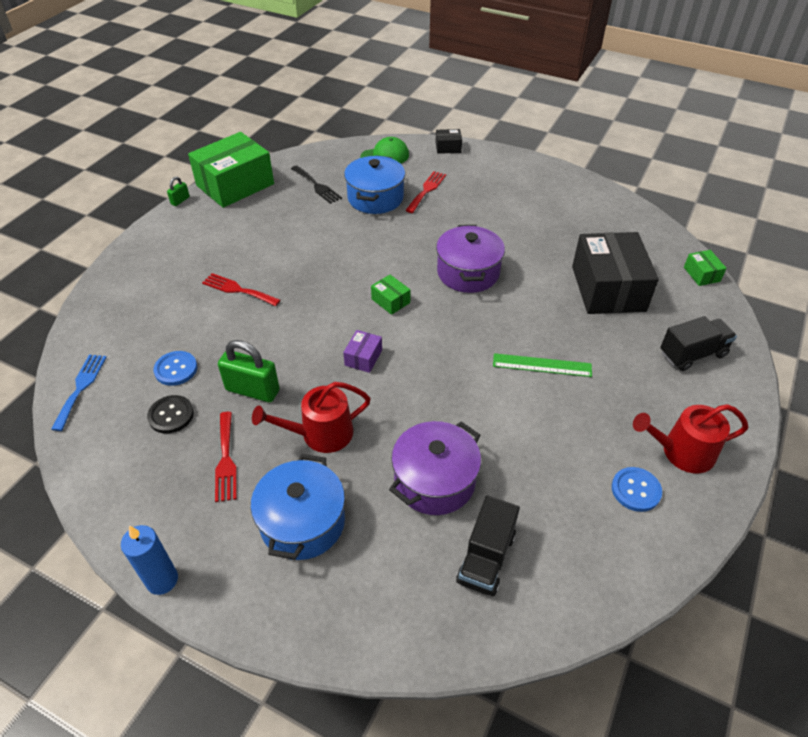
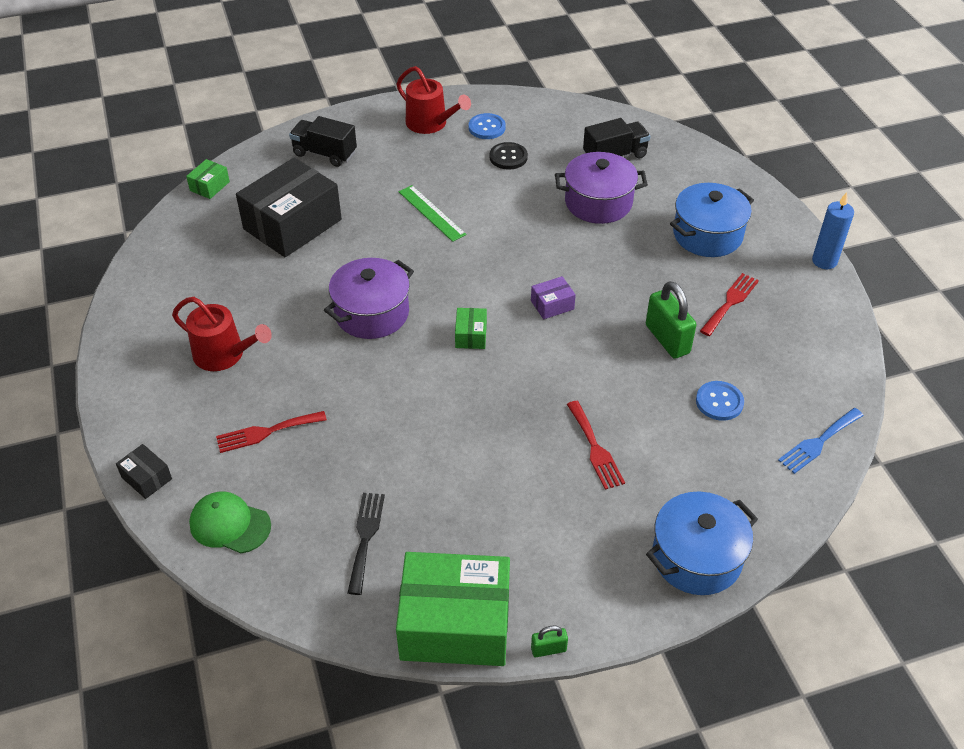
camera: 135 degrees left, 0 degrees up
(171, 415) = (750, 363): black button -> black button (508, 157)
(321, 434) = (644, 274): red watering can -> red watering can (224, 354)
(375, 198) = (329, 464): blue pot -> blue pot (696, 557)

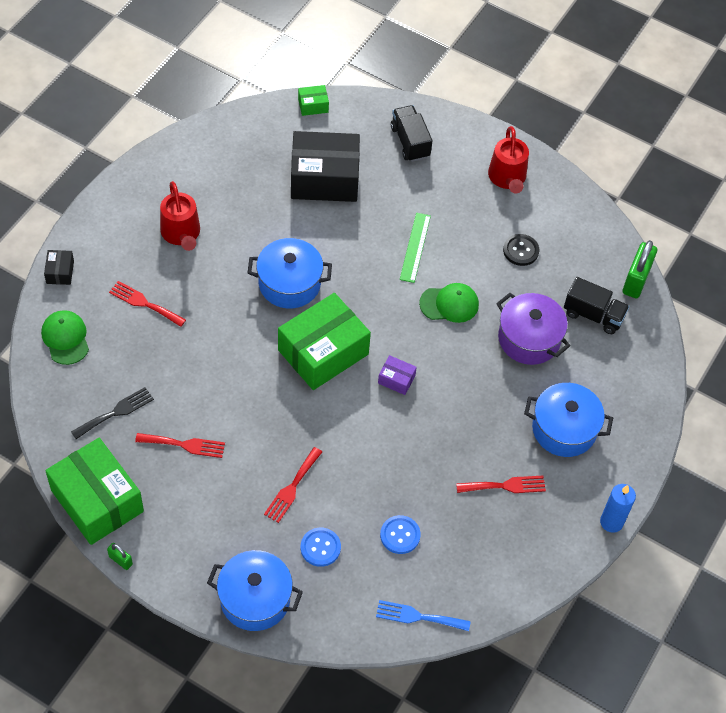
camera: 45 degrees right, 10 degrees up
(372, 313) = (289, 283): purple pot -> blue pot
(463, 503) = (184, 445): none -> red fork
(471, 335) = (323, 352): green box -> green box, size x2.35
(487, 127) = (539, 215): blue button -> blue button (320, 547)
(512, 227) = (449, 304): none -> green cap
(667, 339) = (430, 469): green padlock -> green padlock (636, 280)

